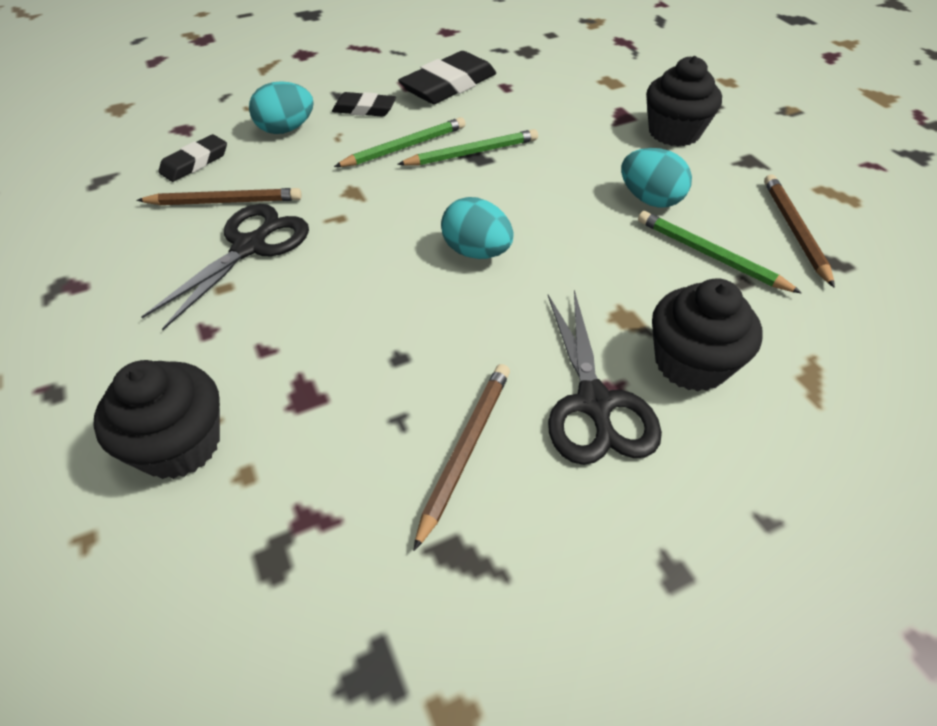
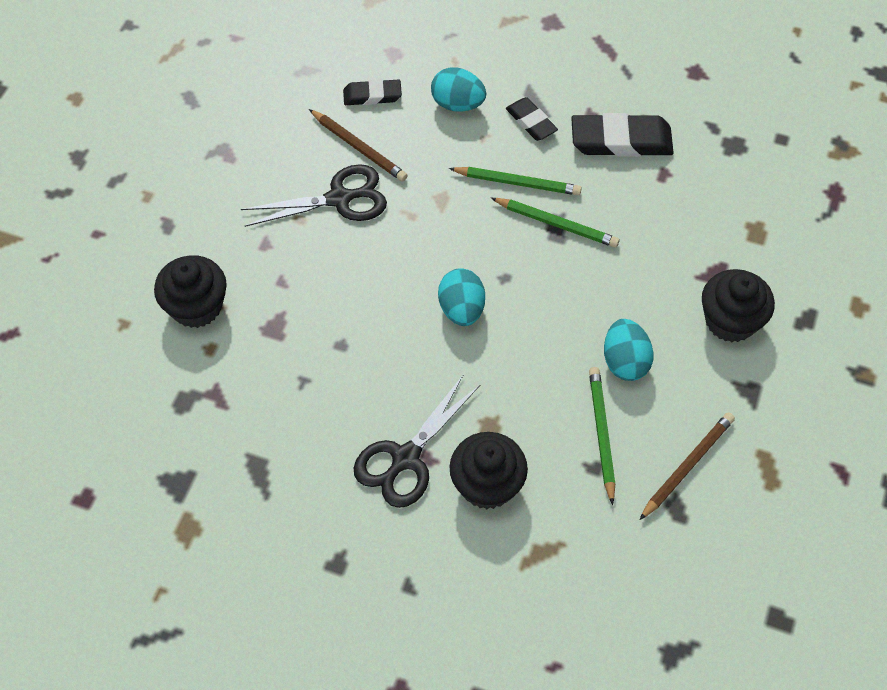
camera: 45 degrees right, 10 degrees up
(465, 449) = (315, 424): brown pencil -> none

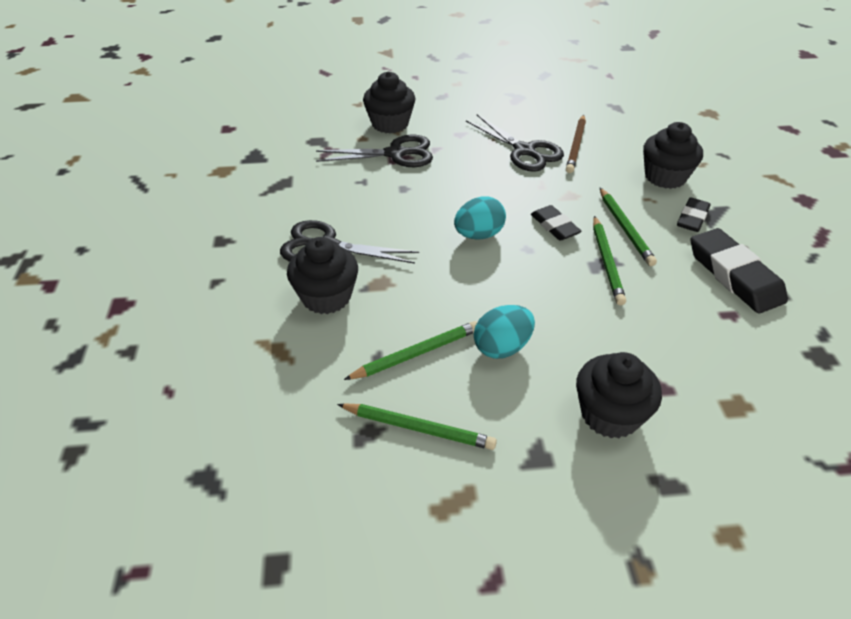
camera: 65 degrees right, 15 degrees down
(267, 326) = (395, 154): none -> black scissors
(372, 95) = (627, 138): black eraser -> black eraser (554, 226)
(457, 104) = (665, 177): turquoise egg -> black cupcake
(687, 466) = (418, 428): brown pencil -> green pencil

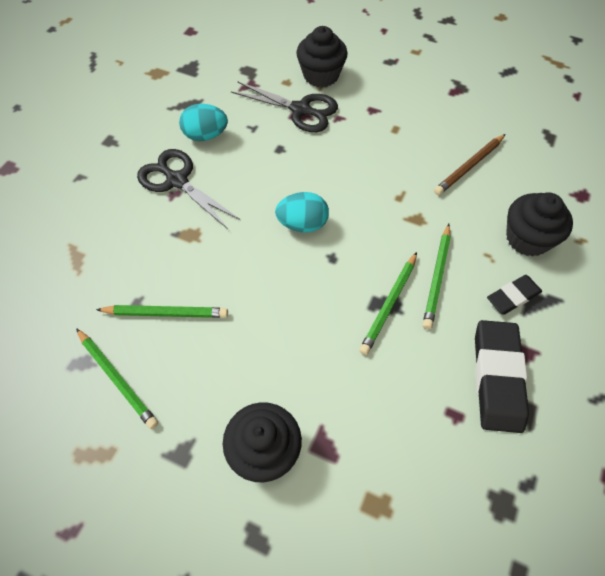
camera: 30 degrees right, 15 degrees up
(326, 297) = (142, 228): black cupcake -> none
(502, 347) = (233, 342): turquoise egg -> turquoise egg (205, 135)
(524, 151) = (415, 152): black scissors -> none
(554, 226) = (374, 245): black eraser -> none

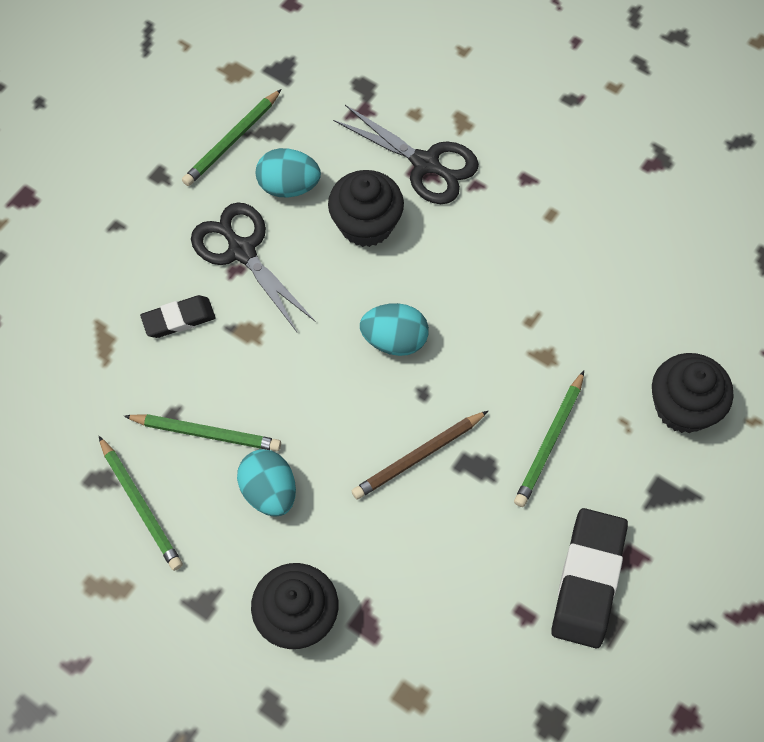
camera: 10 degrees right, 5 degrees up
(224, 350) = (269, 492): none -> turquoise egg
(321, 75) = (465, 109): black cupcake -> black cupcake (366, 224)
(389, 304) = (480, 467): green pencil -> green pencil (232, 141)
(469, 166) = (637, 289): brown pencil -> brown pencil (418, 457)
(513, 296) = (639, 482): black eraser -> black eraser (178, 319)

